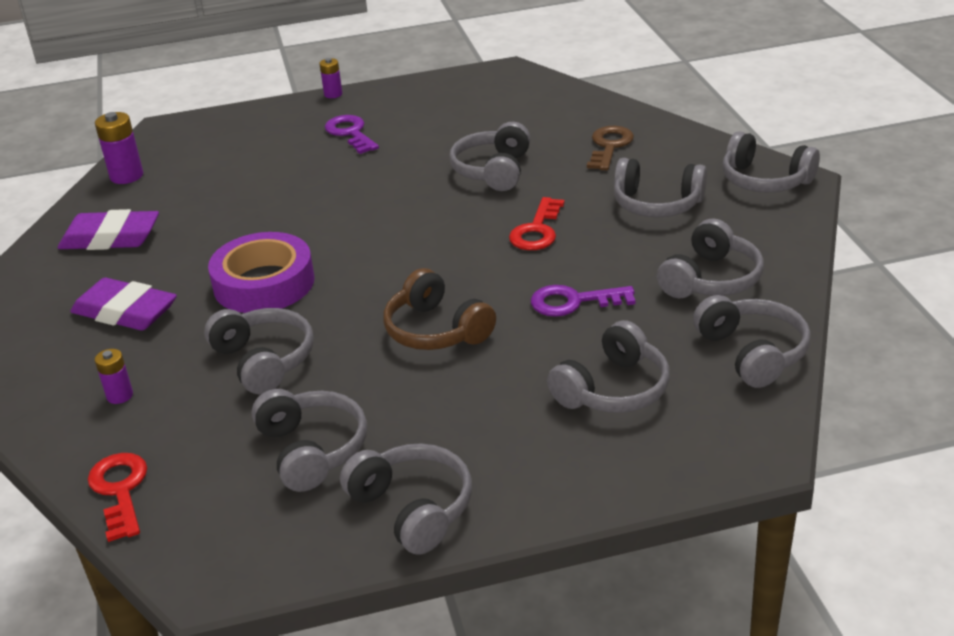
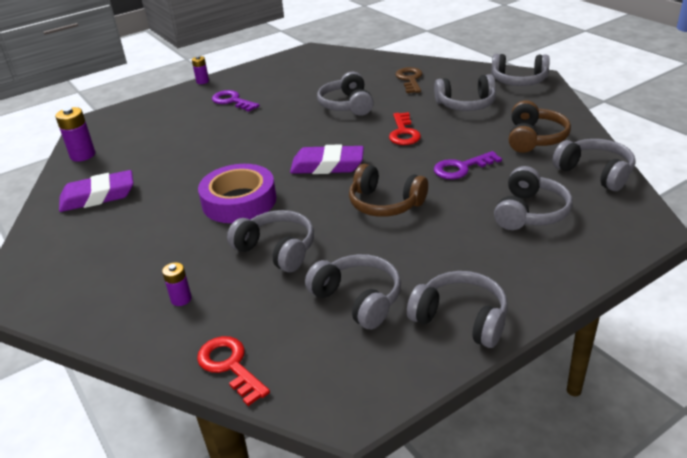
camera: 20 degrees left, 0 degrees up
(125, 312) = (145, 242): purple eraser -> purple eraser (327, 165)
(710, 279) = (534, 138): grey headphones -> brown headphones

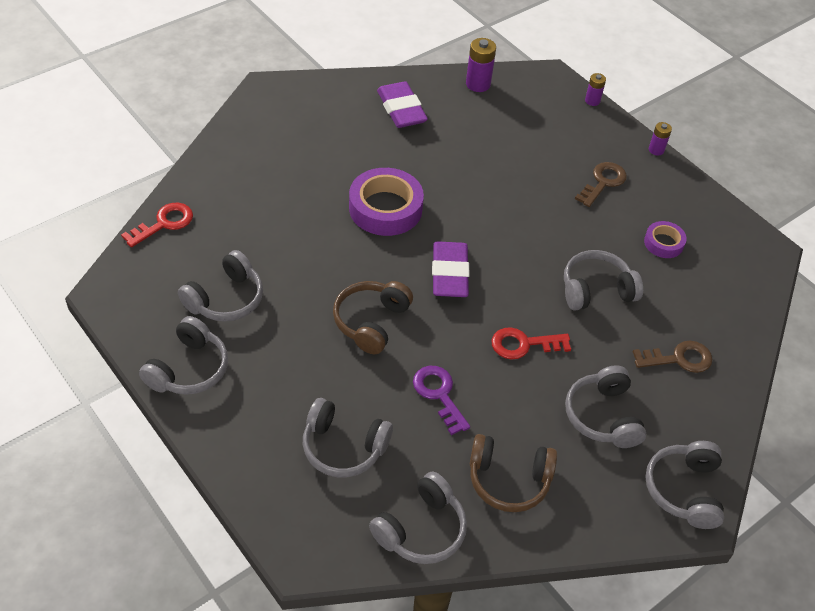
camera: 80 degrees right, 15 degrees up
(181, 299) = (245, 186): purple battery -> purple battery (592, 101)
(232, 101) = (603, 182): purple key -> brown key
(277, 250) = (303, 241): grey headphones -> none
(301, 81) = (663, 243): none -> purple tape

